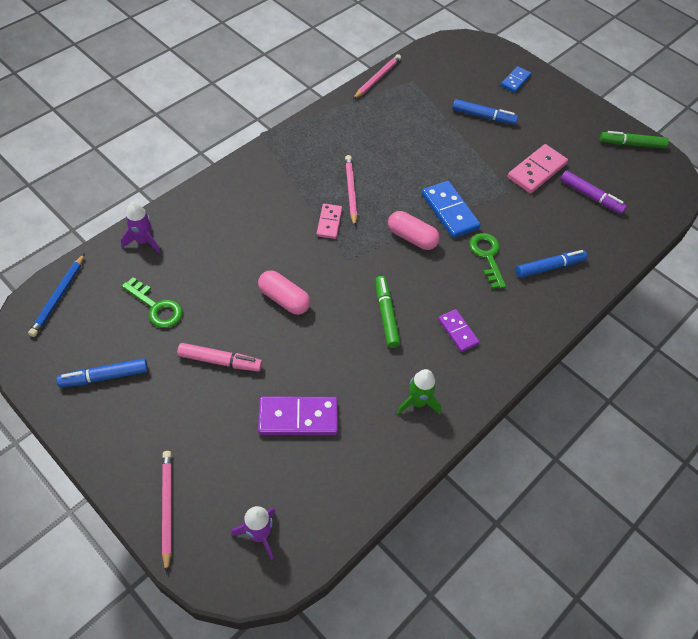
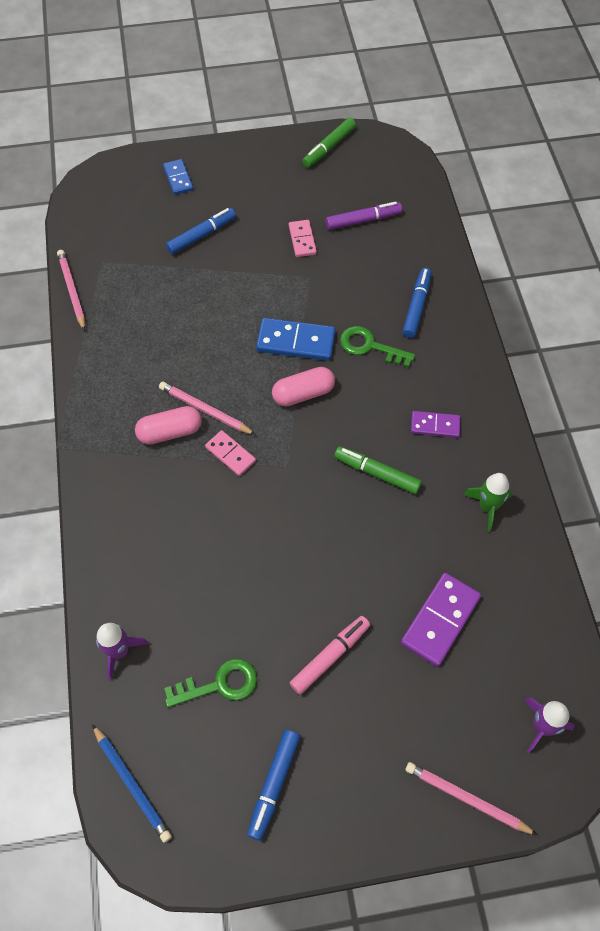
camera: 50 degrees left, 5 degrees up
(284, 299) = (296, 553): pink capsule -> pink capsule (170, 432)
(536, 171) = (302, 240): pink domino -> pink domino, size x0.61

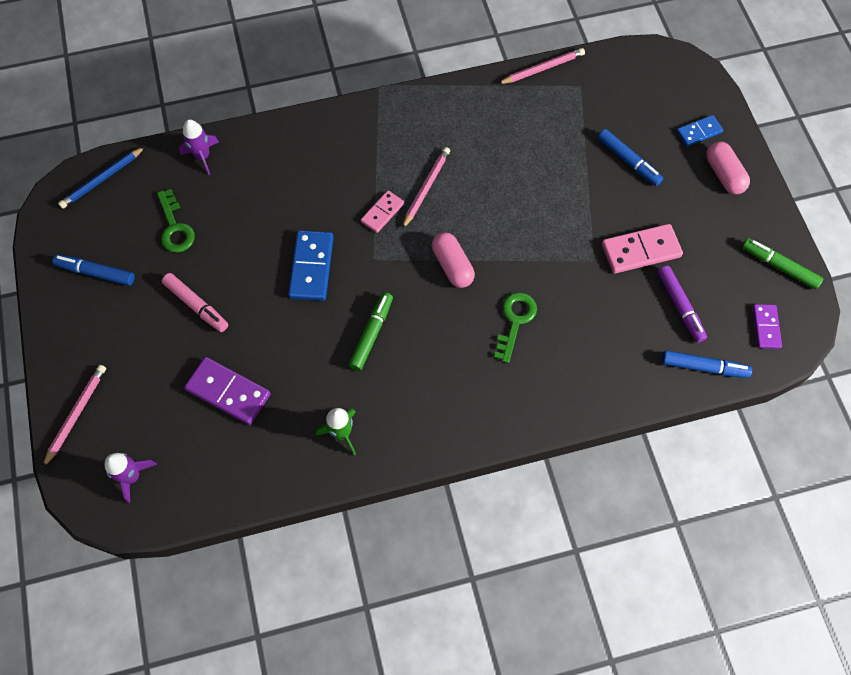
camera: 85 degrees right, 5 degrees up
(170, 432) = (401, 164): pink capsule -> pink capsule (723, 174)
(296, 341) = (511, 255): blue domino -> blue domino (312, 267)
(302, 240) = (640, 250): pink domino -> pink domino, size x1.63
(416, 307) = (572, 363): blue marker -> blue marker (704, 367)
(435, 425) = (428, 384): purple domino -> purple domino (766, 327)

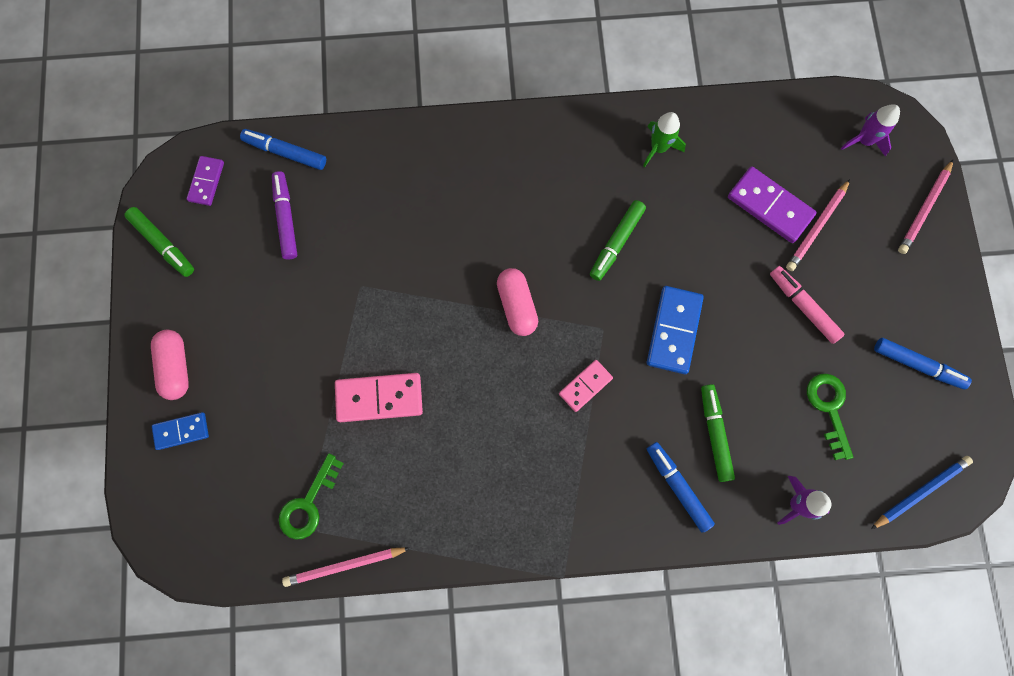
camera: 170 degrees left, 10 degrees up
(271, 194) = (714, 433): none -> green marker
(426, 188) = (529, 410): pink pencil -> pink pencil (816, 227)
(515, 321) = (463, 231): green key -> green key (308, 503)
(628, 161) = (280, 405): blue marker -> blue marker (677, 487)
(640, 250) = (305, 288): pink domino -> pink domino (379, 398)

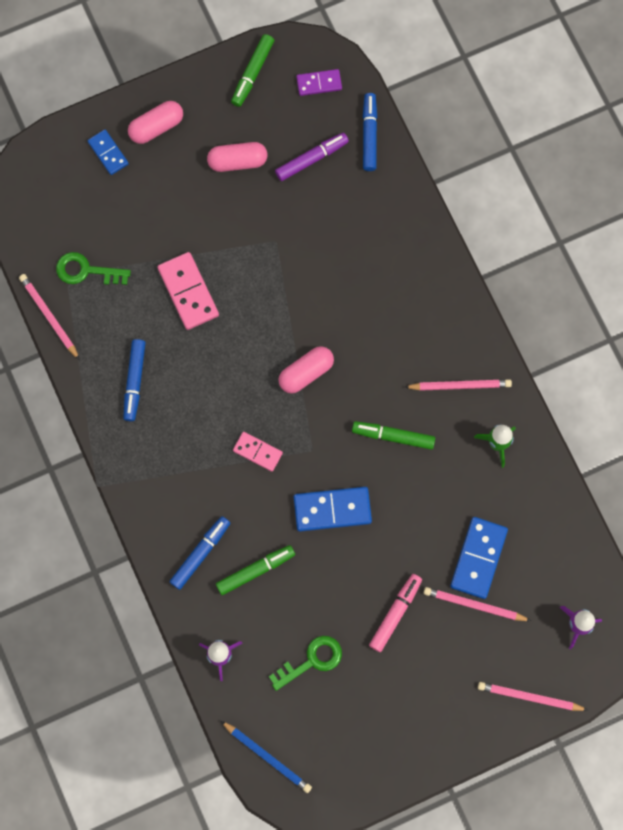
camera: 70 degrees right, 0 degrees up
(254, 294) = (237, 161): none -> pink capsule
(586, 160) = (460, 385): none -> pink pencil
(770, 206) = (478, 558): purple domino -> blue domino
(917, 365) = (378, 727): blue marker -> blue marker (134, 381)

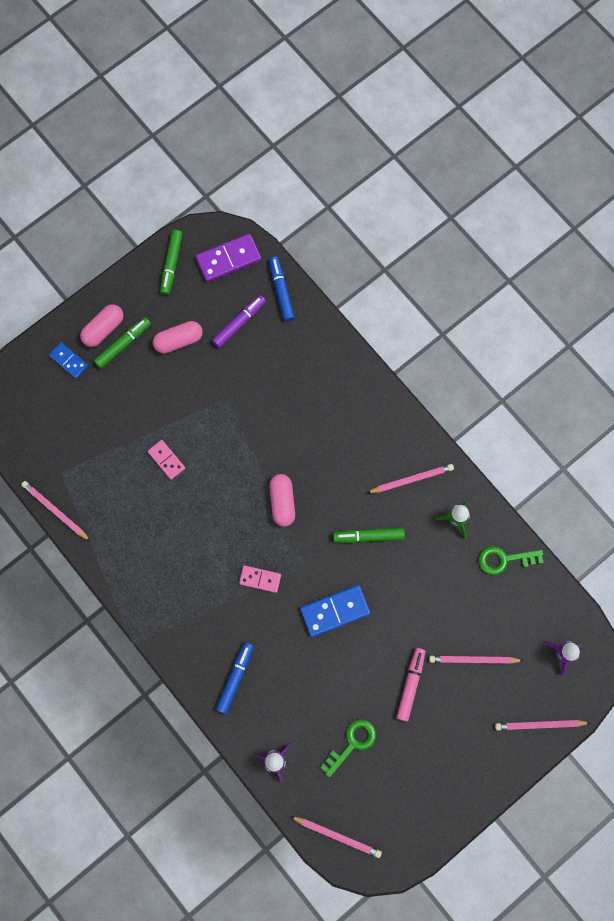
camera: 15 degrees left, 0 degrees up
(86, 271) = (76, 464): green key -> green key (504, 559)
(134, 381) = (141, 547): blue marker -> none
(188, 292) = (166, 460): pink domino -> pink domino, size x0.61
(255, 570) = (285, 680): green marker -> green marker (123, 344)
(267, 757) = (337, 836): blue pencil -> pink pencil
(306, 373) = (282, 502): pink capsule -> pink capsule turned 45 degrees counterclockwise
(319, 83) = (228, 259): purple domino -> purple domino, size x1.63
(478, 558) = (466, 619): blue domino -> none

